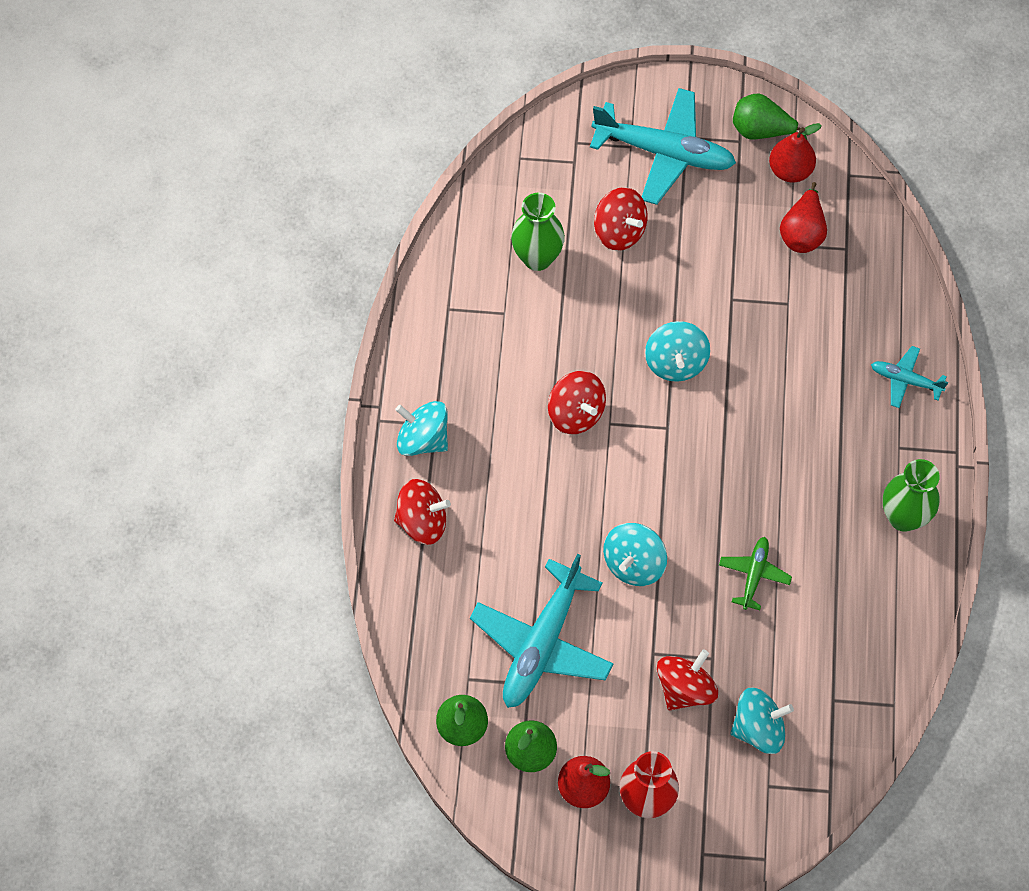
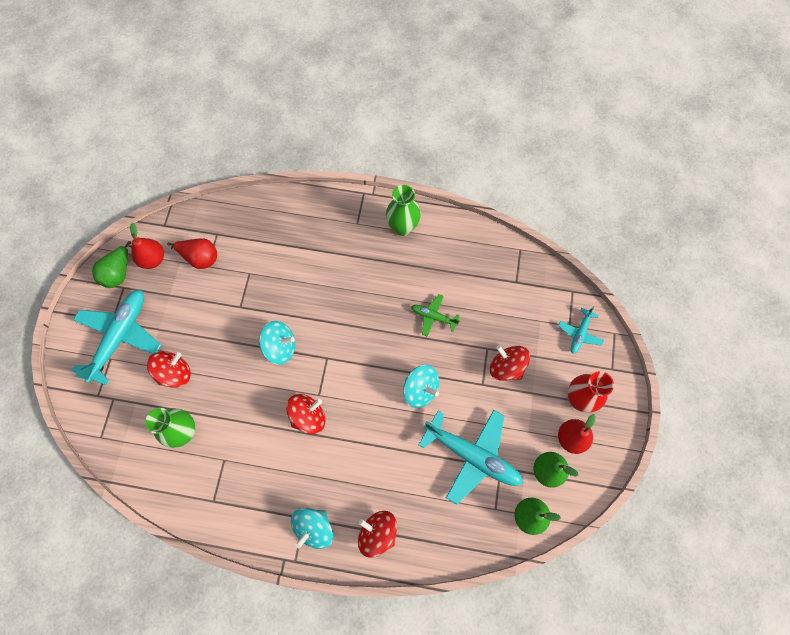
camera: 85 degrees left, 5 degrees up
(422, 521) = (377, 533): red spinning top -> red spinning top turned 60 degrees counterclockwise
(758, 728) = (533, 326): turquoise spinning top -> none
(905, 380) = (313, 213): turquoise plane -> turquoise plane (579, 333)

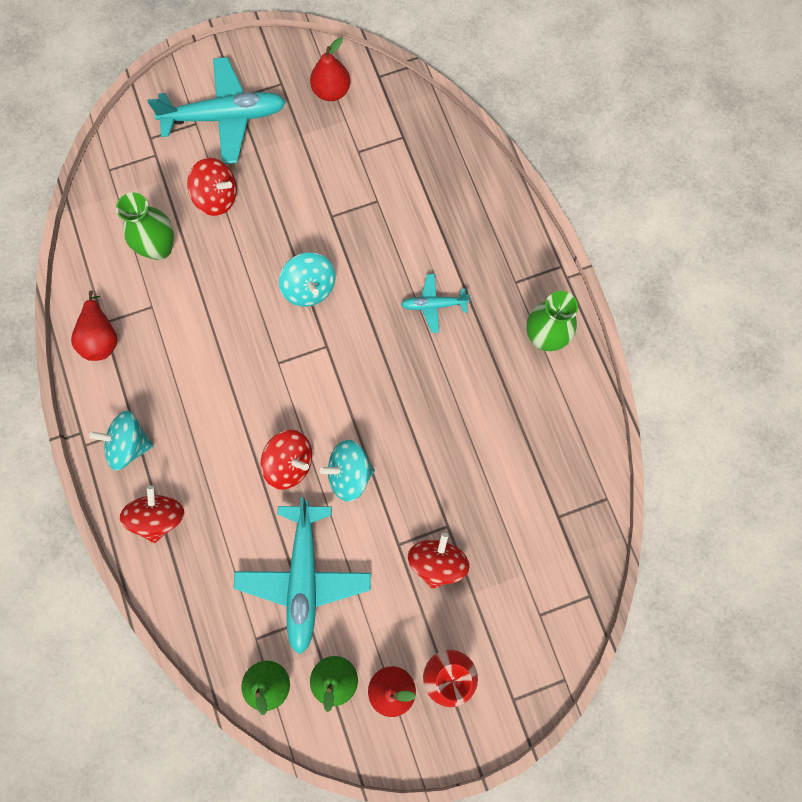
camera: 60 degrees right, 5 degrees up
(119, 273) = (294, 68): green pear -> none
(200, 258) = (363, 138): red pear -> red pear (101, 338)
(308, 417) = (247, 366): red spinning top -> red spinning top (289, 463)
(420, 390) = (349, 474): turquoise spinning top -> turquoise spinning top turned 75 degrees clockwise
(433, 317) = (449, 439): green plane -> none
(579, 333) = (536, 633): turquoise plane -> turquoise plane (433, 305)

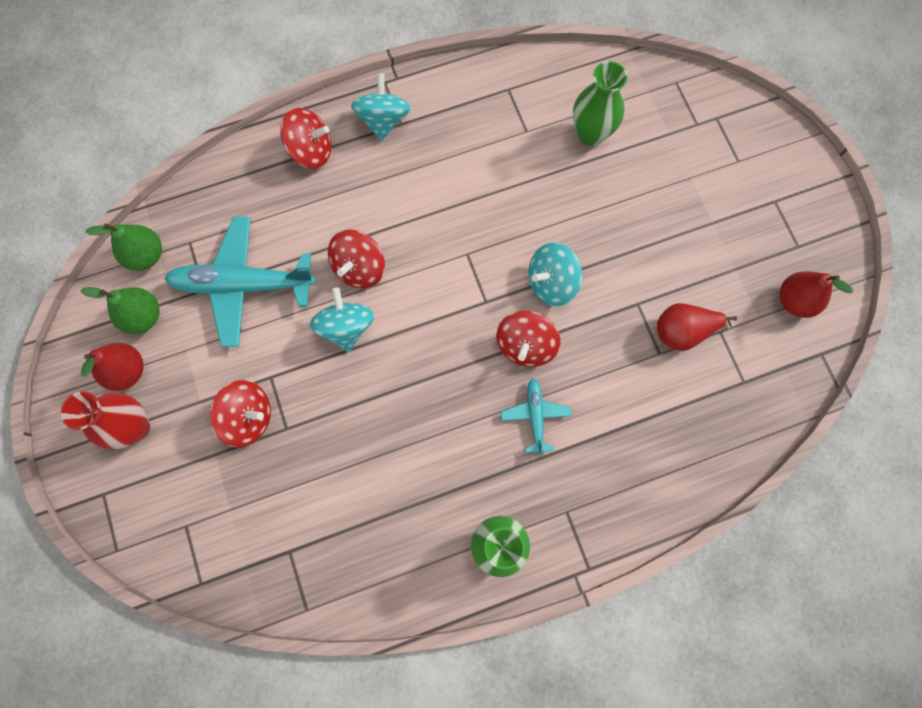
camera: 90 degrees right, 0 degrees up
(101, 338) = (492, 88): red pear -> red pear (683, 331)
(217, 197) = (652, 186): red spinning top -> red spinning top (525, 345)
(225, 117) = (749, 190): turquoise plane -> none

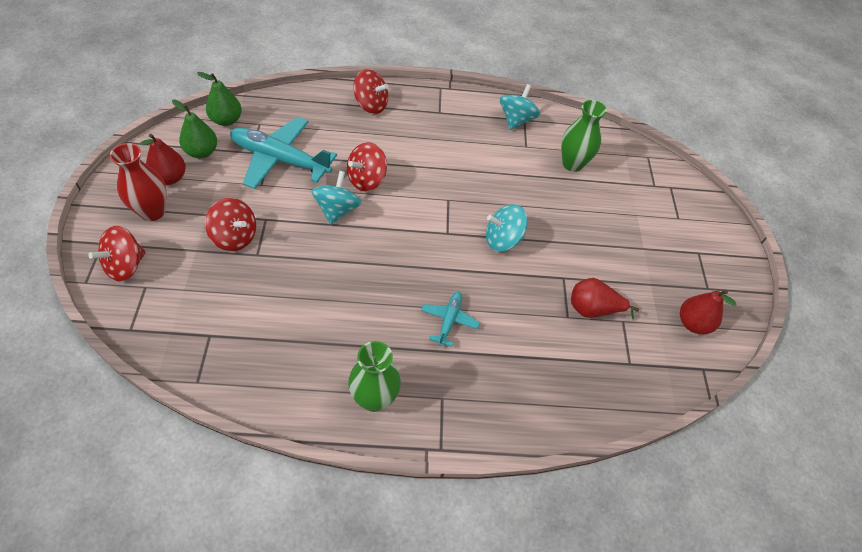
camera: 15 degrees right, 20 degrees down
(383, 120) = (429, 106): turquoise spinning top -> turquoise spinning top (516, 120)
(525, 345) = (464, 271): red spinning top -> red spinning top (125, 266)

